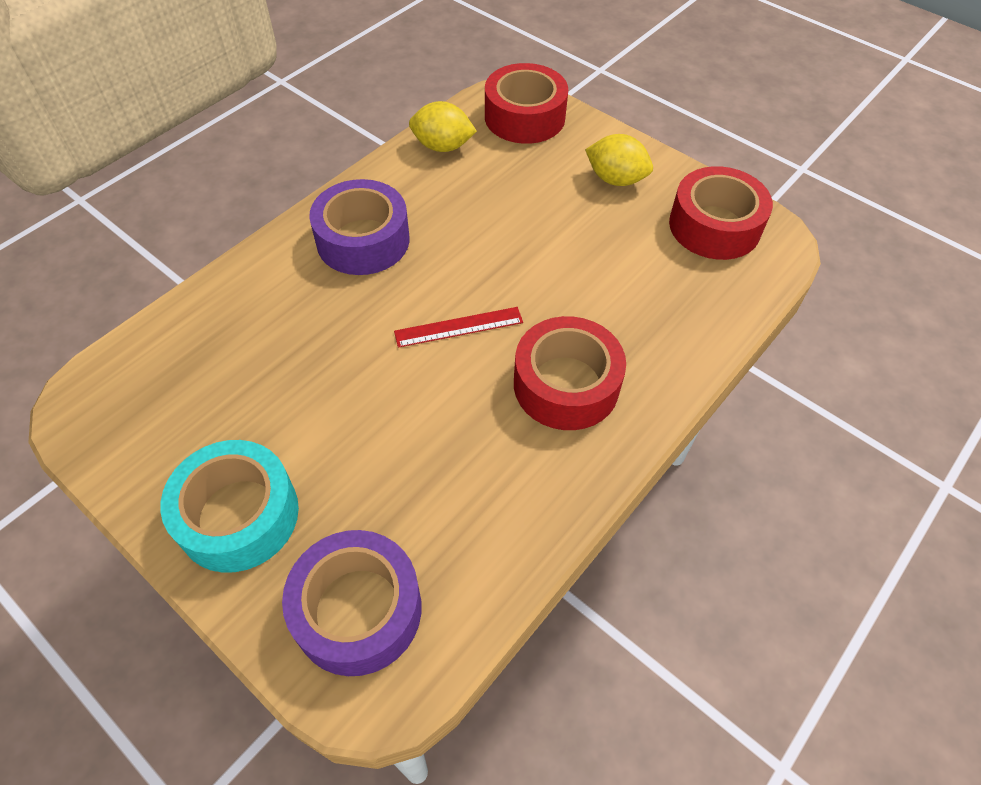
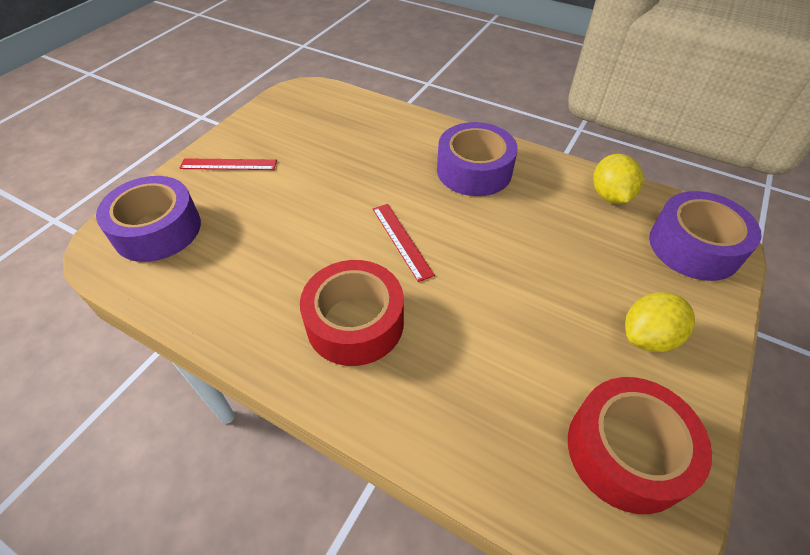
camera: 80 degrees right, 5 degrees down
(238, 515) = (228, 164): turquoise tape -> red ruler
(524, 117) = (694, 246): red tape -> purple tape
(615, 179) = (648, 337): yellow lemon -> yellow lemon turned 45 degrees clockwise

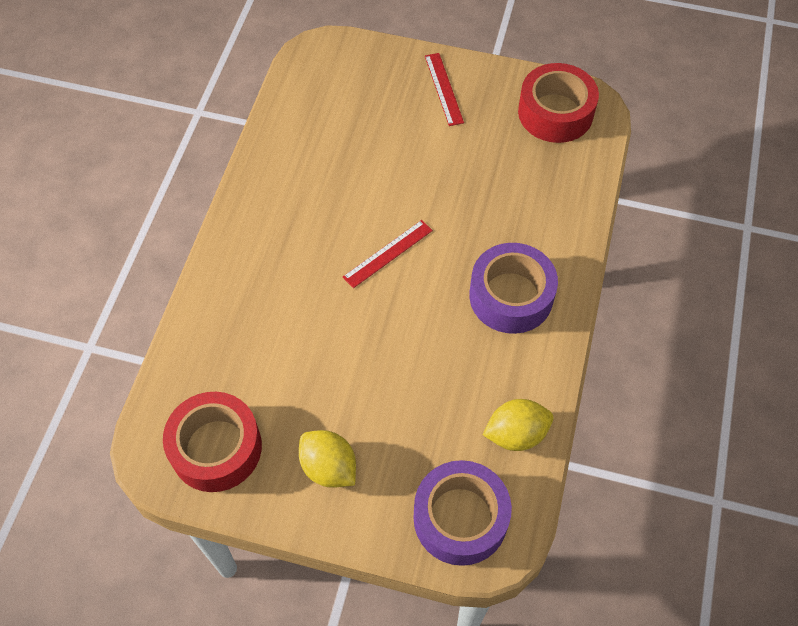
camera: 75 degrees right, 10 degrees up
(157, 230) = (346, 75): purple tape -> none
(355, 322) = (288, 242): red tape -> red tape (555, 112)

